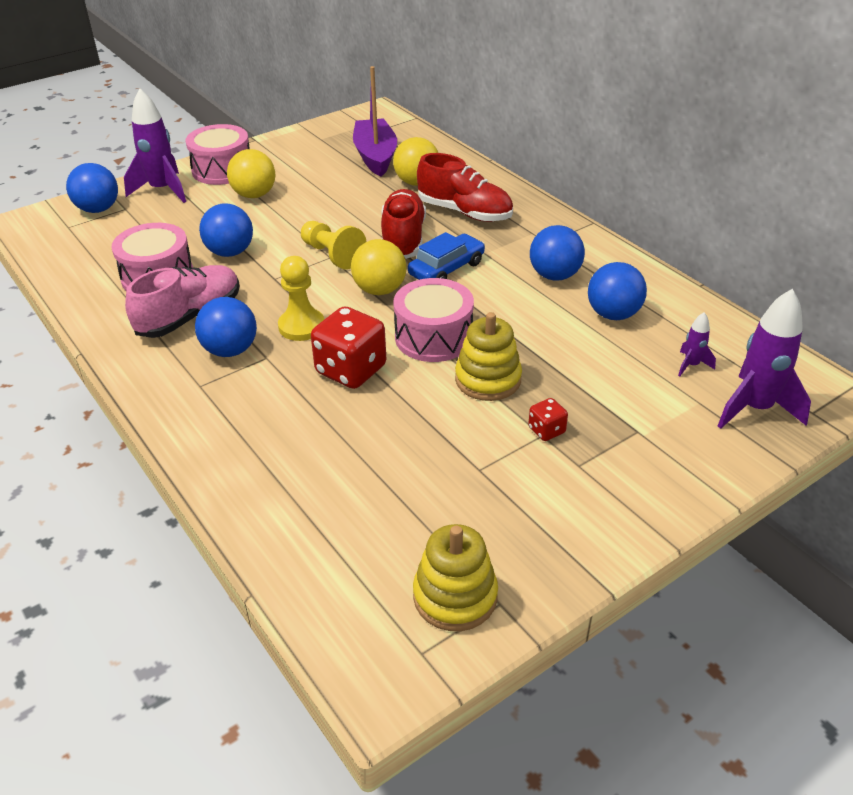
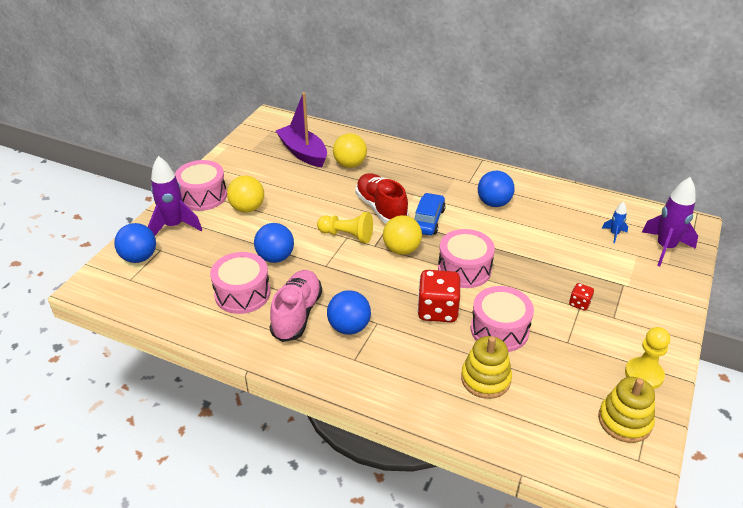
camera: 30 degrees left, 0 degrees up
(301, 326) = (378, 293): yellow pawn -> yellow pawn (644, 374)
(404, 420) = (499, 330): none -> pink drum
(465, 212) = (401, 177): red shoe -> none
(488, 379) = (520, 285): yellow stacking toy -> yellow stacking toy (485, 379)
(613, 314) = (548, 217): blue ball -> none
(691, 365) = (614, 234): purple rocket -> blue rocket

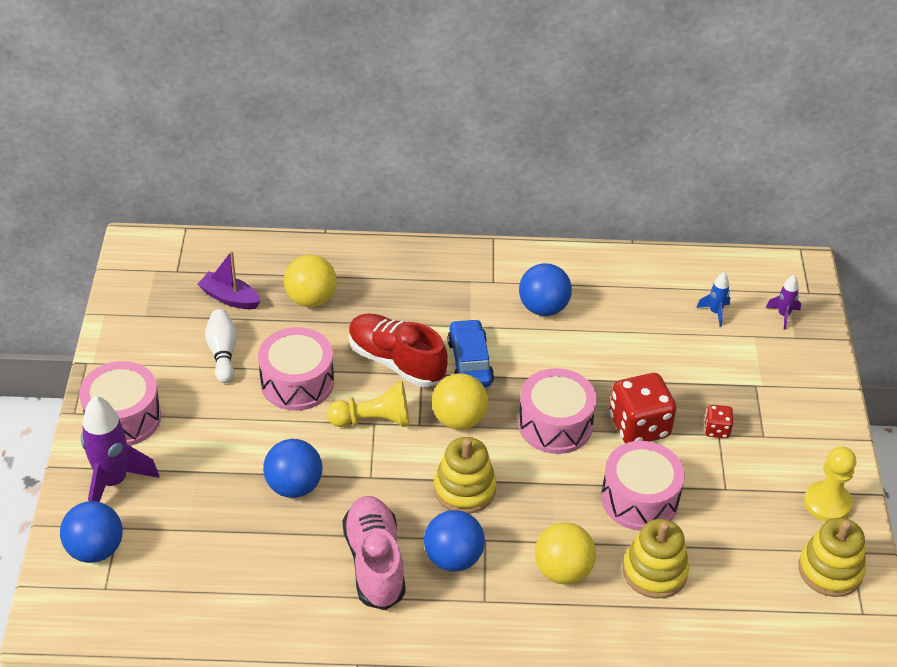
camera: 25 degrees left, 5 degrees up
(242, 293) = (282, 557): pink drum -> pink drum (297, 382)
(247, 208) = (204, 419): yellow ball -> yellow ball (562, 571)
(280, 178) = (222, 353): none -> white bowling pin
(303, 153) = (230, 298): purple boat -> purple boat, size x0.60
(381, 289) = (464, 489): none -> yellow stacking toy
(437, 310) = (551, 496): red dice -> red dice (639, 426)
(665, 248) = (783, 315): purple rocket -> purple rocket, size x0.48

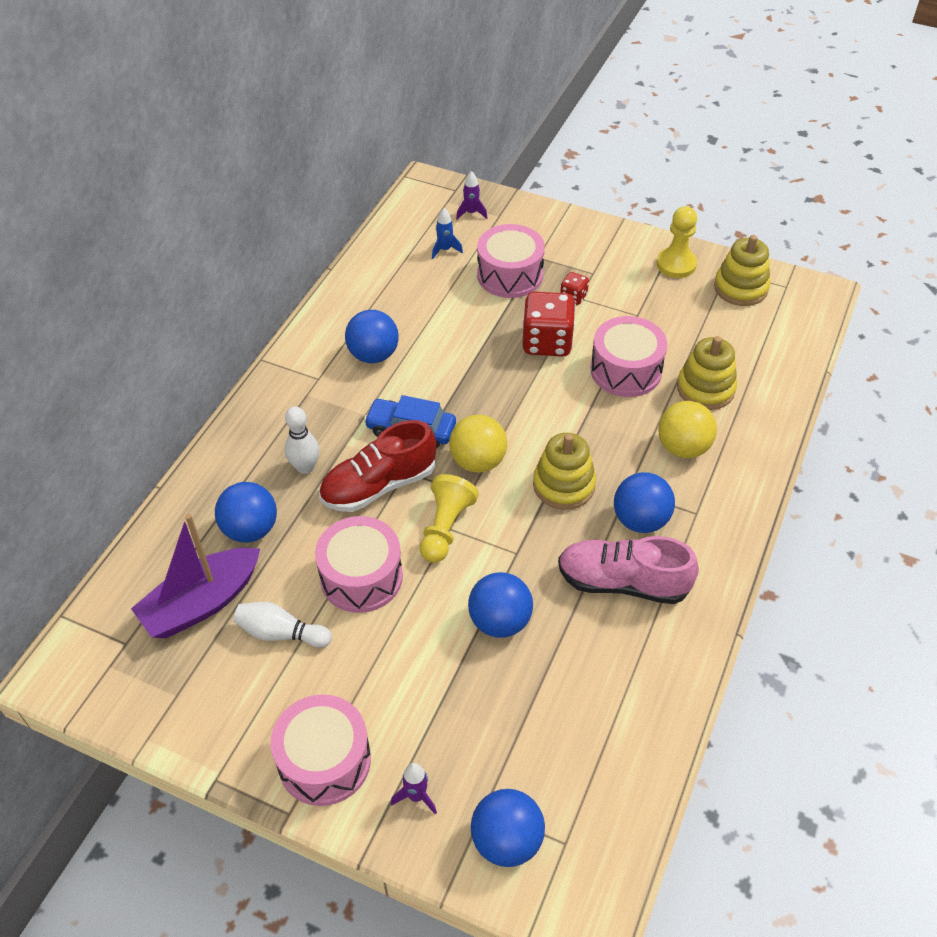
camera: 65 degrees left, 5 degrees up
(113, 482) = (416, 796): purple rocket -> purple rocket, size x0.48
(230, 298) = (202, 603): purple boat -> purple boat, size x1.66
(311, 299) = (250, 529): yellow ball -> blue ball
(390, 309) = (305, 467): none -> white bowling pin
(555, 424) = (518, 395): pink drum -> pink drum (510, 275)

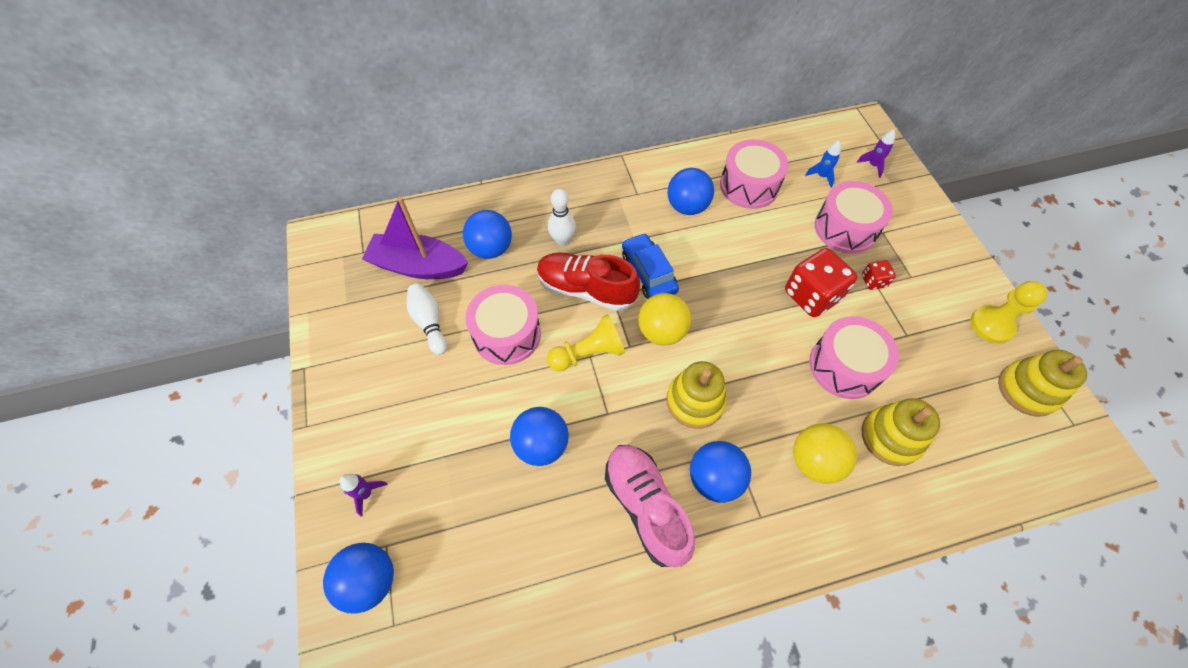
camera: 50 degrees right, 10 degrees up
(324, 761) = (356, 417): pink drum -> pink drum (749, 186)

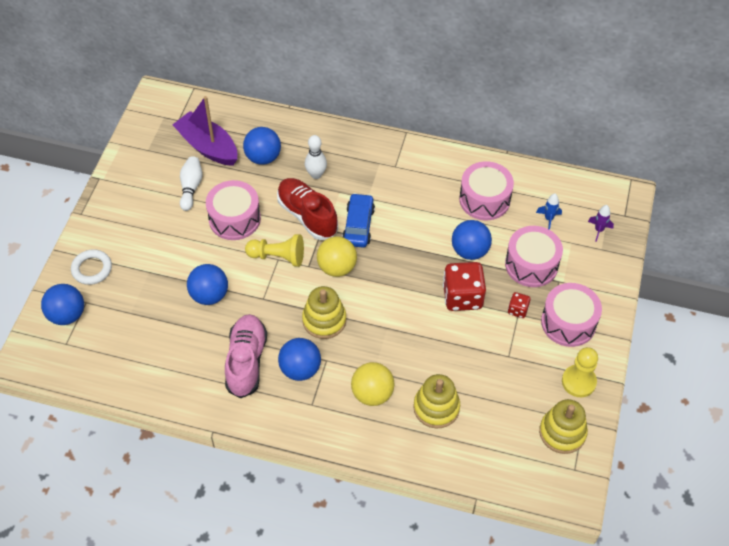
camera: 30 degrees right, 5 degrees down
(366, 493) = (92, 269): purple rocket -> white ring
(687, 207) = (424, 193): blue ball -> blue ball (469, 251)
(844, 366) = (444, 351): pink drum -> pink drum (568, 322)

